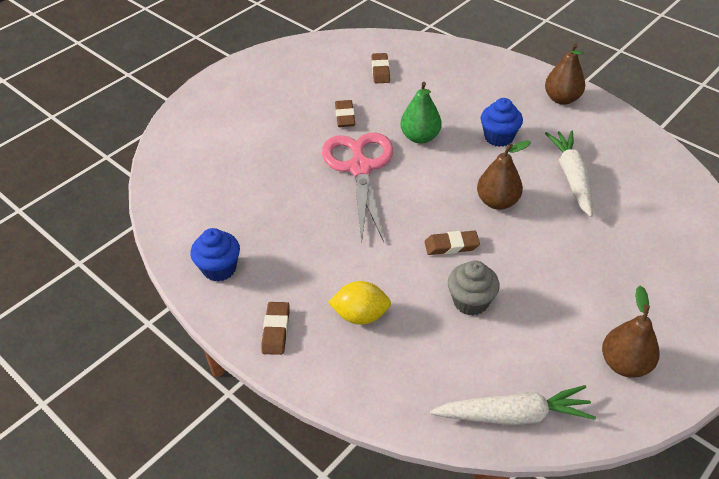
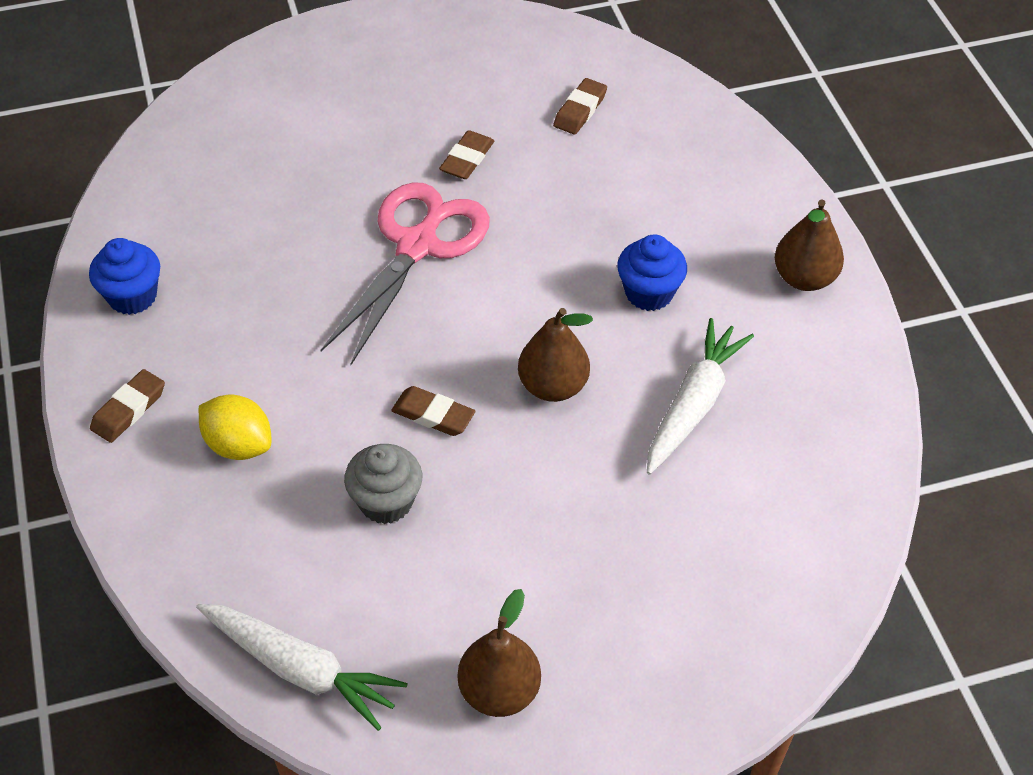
camera: 30 degrees right, 5 degrees up
(420, 137) = (539, 239): green pear -> none

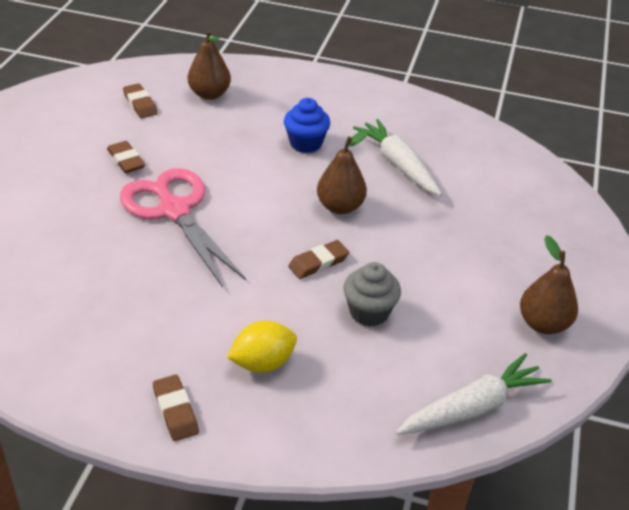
camera: 60 degrees left, 10 degrees down
(132, 296) = (67, 365): blue cupcake -> none
(804, 278) = (347, 92): brown pear -> brown pear (209, 94)

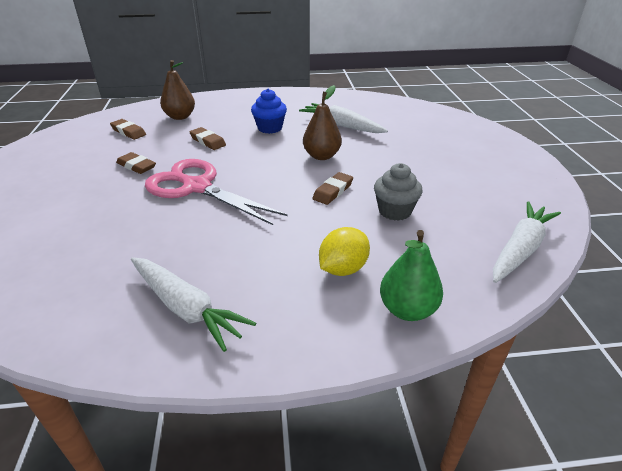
camera: 20 degrees left, 5 degrees down
(92, 352) = (186, 308): none -> white carrot
(175, 410) = (295, 330): brown eraser -> brown eraser (208, 141)
(294, 429) = (407, 310): none -> green pear
(543, 324) = (513, 186): brown pear -> none

